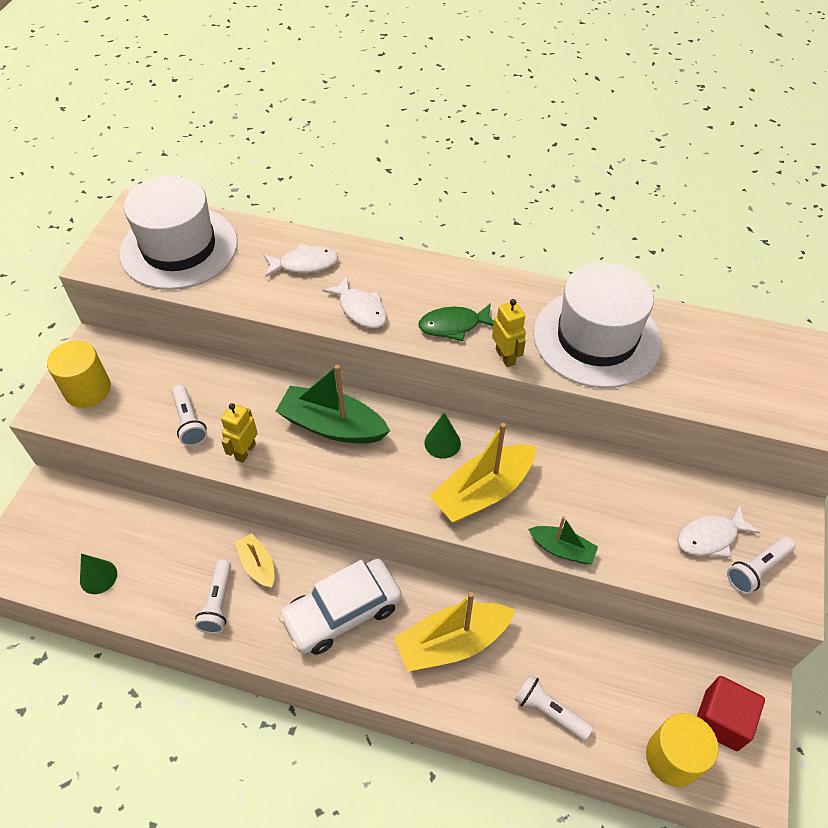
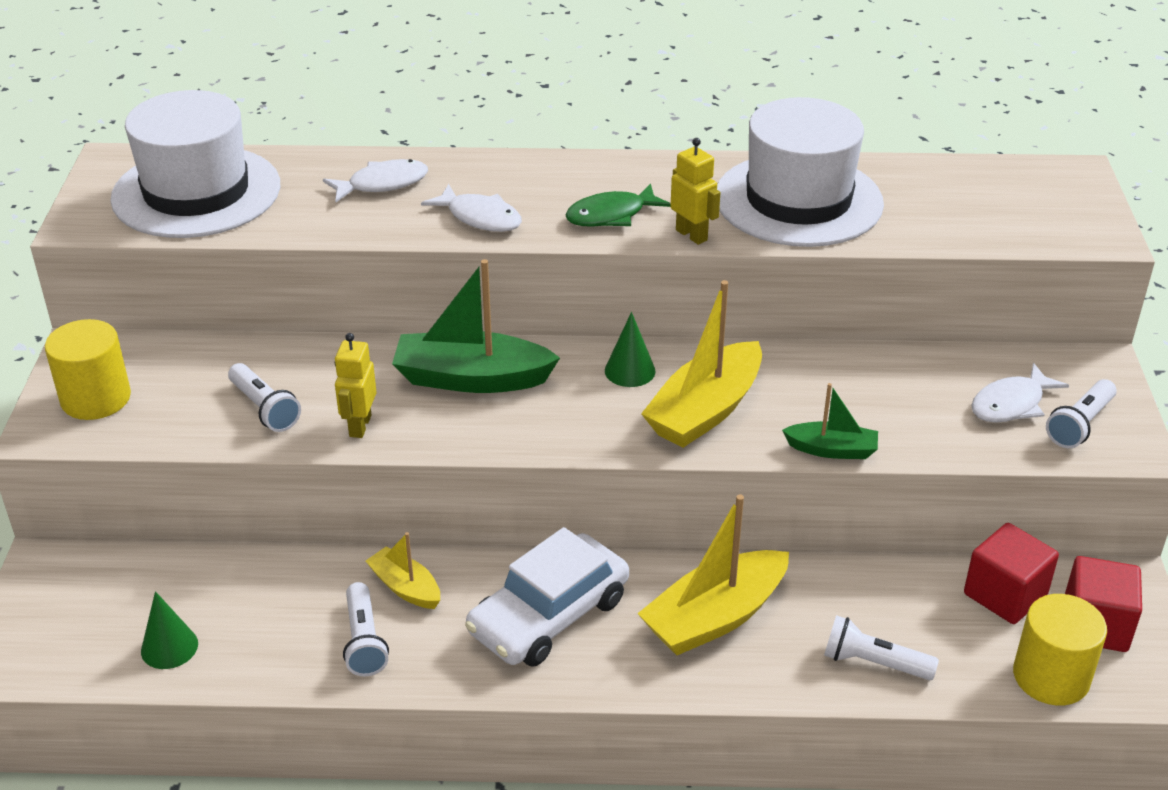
camera: 15 degrees left, 15 degrees down
(664, 675) = (1005, 594): none -> red cube

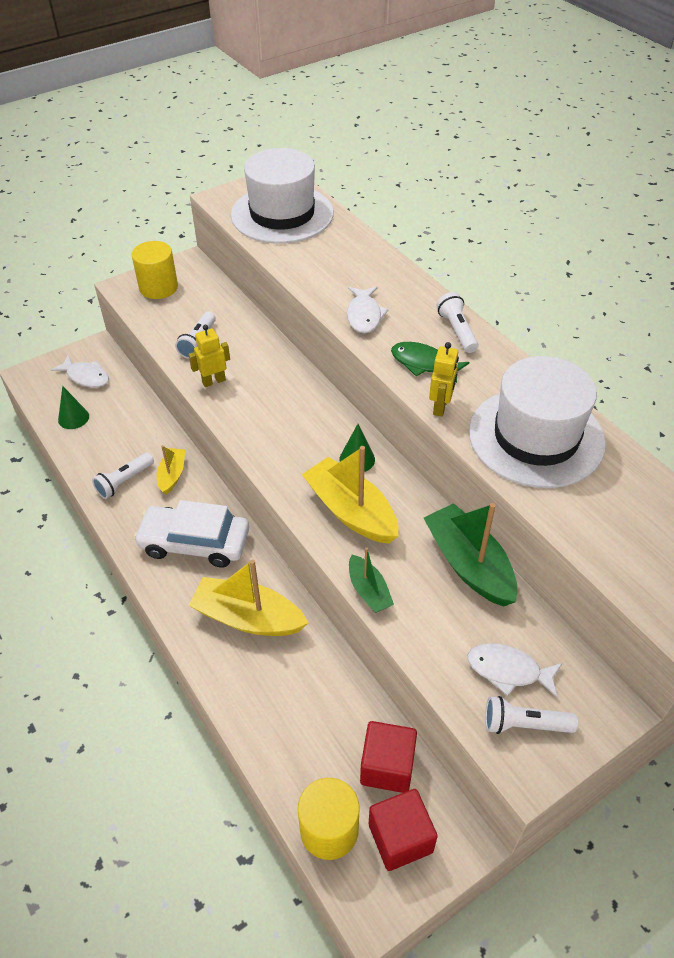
camera: 55 degrees right, 10 degrees up
(382, 184) = (357, 266): white fish -> white fish (86, 377)
(471, 378) = (289, 400): green boat -> green boat (469, 564)
(705, 411) = (351, 511): yellow boat -> yellow boat turned 45 degrees clockwise
(873, 663) = (268, 718): white flashlight -> white flashlight (457, 331)

